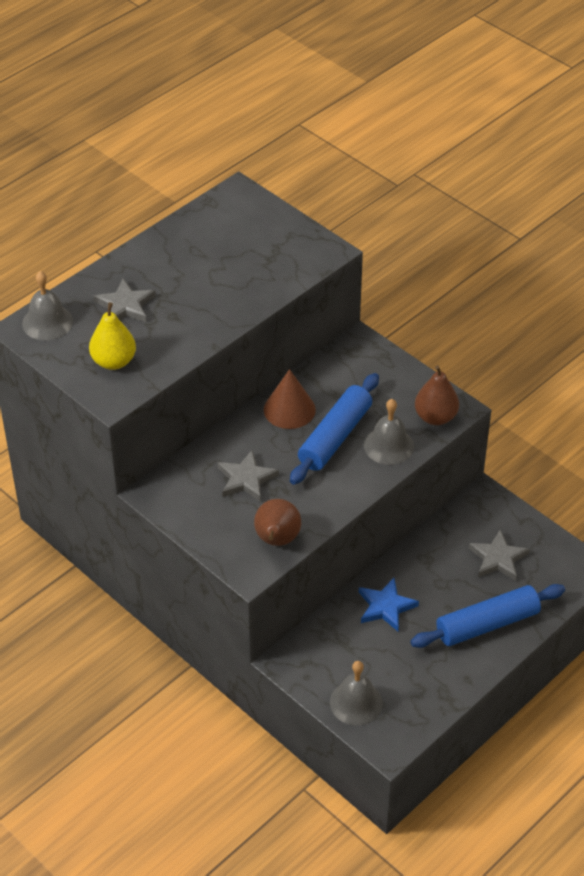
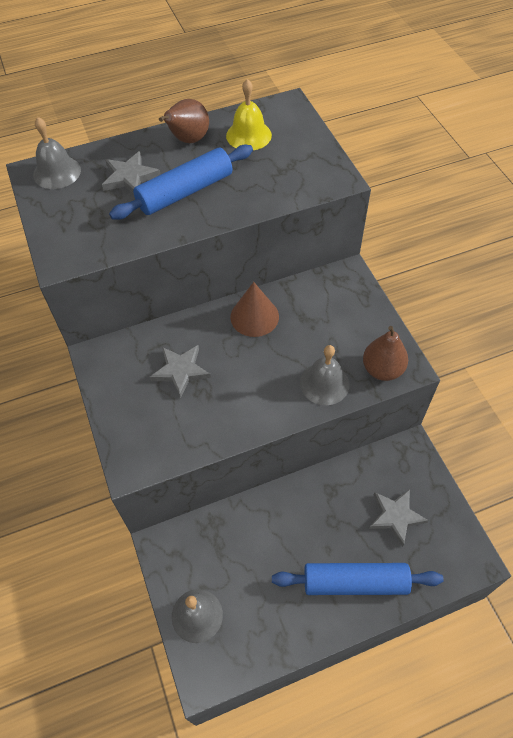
camera: 25 degrees right, 10 degrees up
(114, 361) = (86, 225): yellow pear -> none
(217, 233) = (248, 135): none -> yellow bell
(277, 540) = (172, 443): brown pear -> brown pear (188, 140)
(335, 437) = (280, 357): blue rolling pin -> blue rolling pin (185, 192)
(385, 607) = (272, 525): blue star -> none

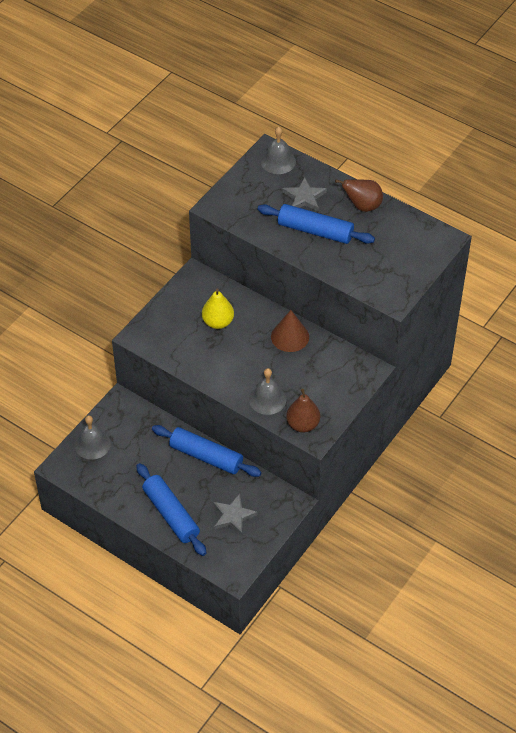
camera: 55 degrees right, 5 degrees down
(180, 371) = (218, 322): grey star -> yellow pear
(248, 135) = (395, 234): yellow bell -> none
(299, 497) = (206, 456): none -> blue rolling pin

